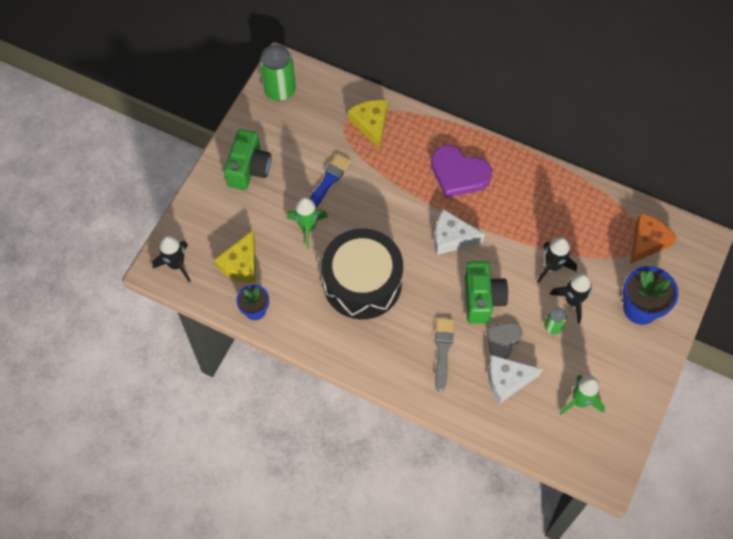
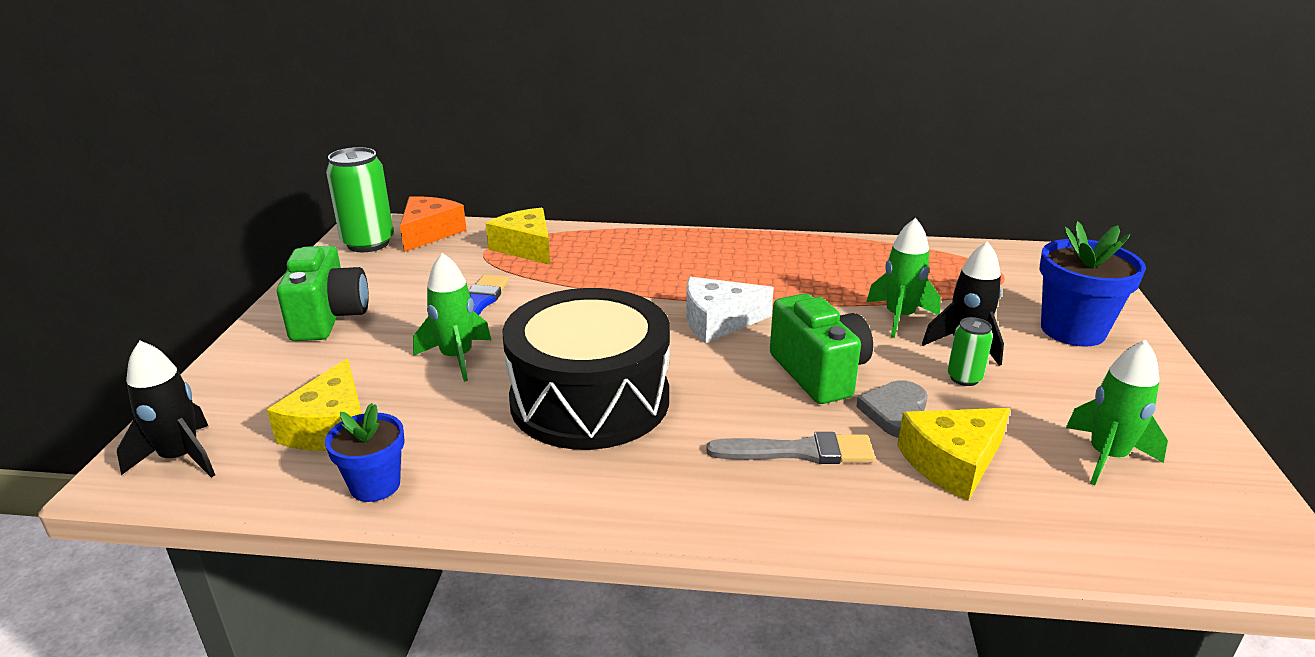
camera: 20 degrees left, 35 degrees down
(443, 350) = (799, 451): grey brush -> grey brush turned 105 degrees clockwise
(458, 173) = (686, 264): purple heart -> none
(507, 380) = (952, 463): white cheese -> yellow cheese
(552, 266) = (899, 317): black rocket -> green rocket
(647, 241) = (1007, 271): orange cheese -> orange cheese (429, 233)

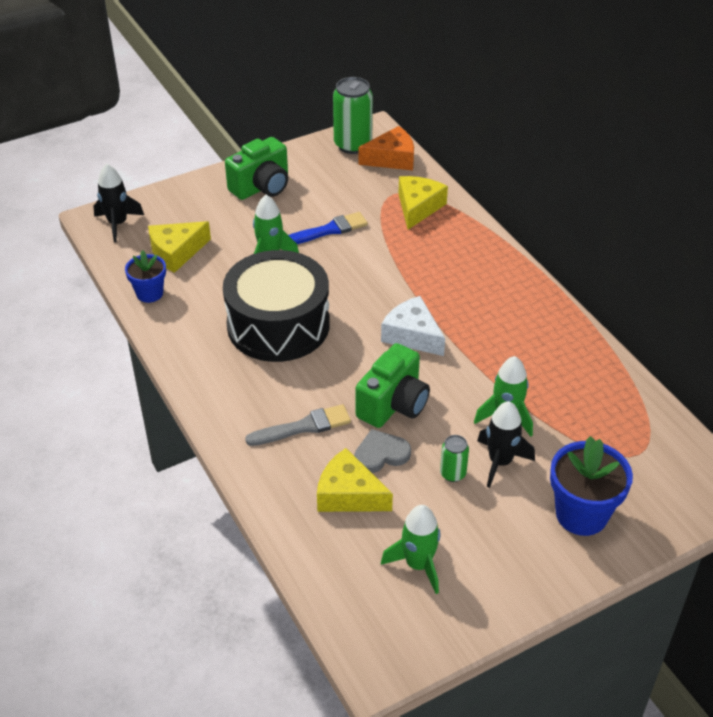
camera: 55 degrees right, 15 degrees up
(799, 451) = (303, 427): grey brush -> grey brush turned 75 degrees counterclockwise

